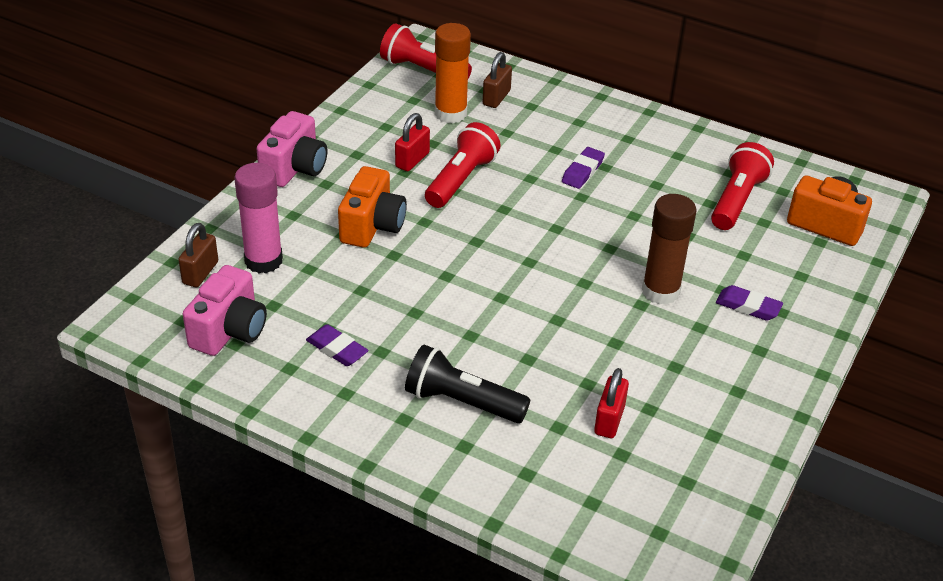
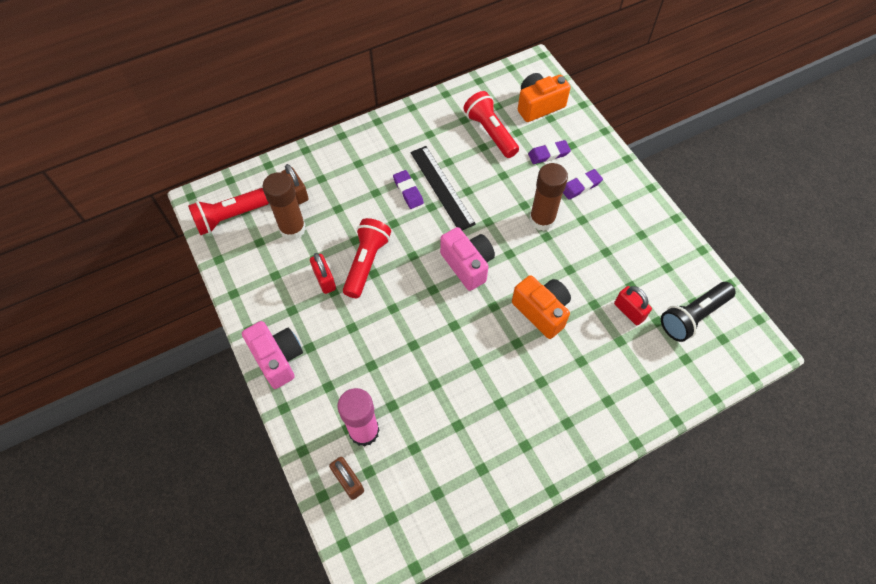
camera: 55 degrees left, 20 degrees up
(229, 331) = (422, 490): pink camera -> pink camera (467, 265)
(337, 349) = (482, 429): purple eraser -> purple eraser (548, 154)
(372, 226) = (376, 342): orange camera -> orange camera (541, 311)
(450, 113) = (292, 228): orange glue stick -> brown glue stick
(461, 180) = (366, 263): red flashlight -> red flashlight turned 45 degrees clockwise
(462, 402) = (571, 381): black flashlight -> black flashlight (693, 316)
(616, 194) = (442, 187): none -> black ruler

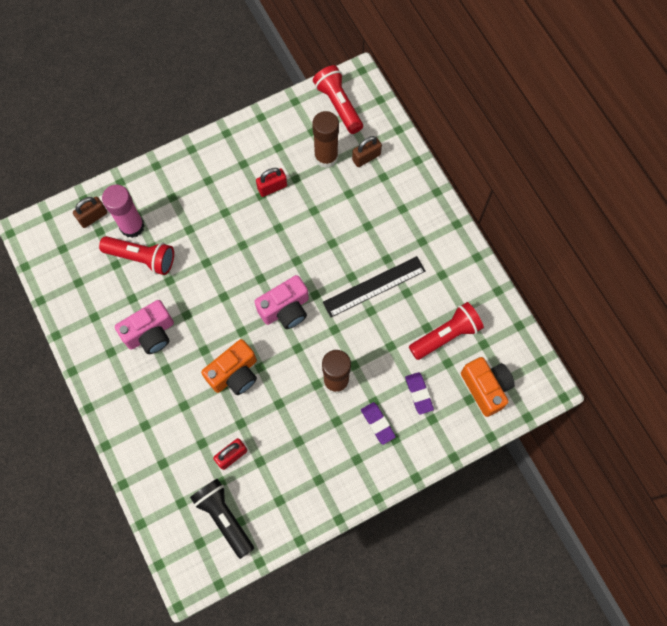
camera: 90 degrees right, 10 degrees up
(278, 358) = (198, 157): pink camera -> pink camera (150, 334)
(366, 263) = (289, 221): red flashlight -> red flashlight (142, 258)
(408, 191) = (369, 255): purple eraser -> none

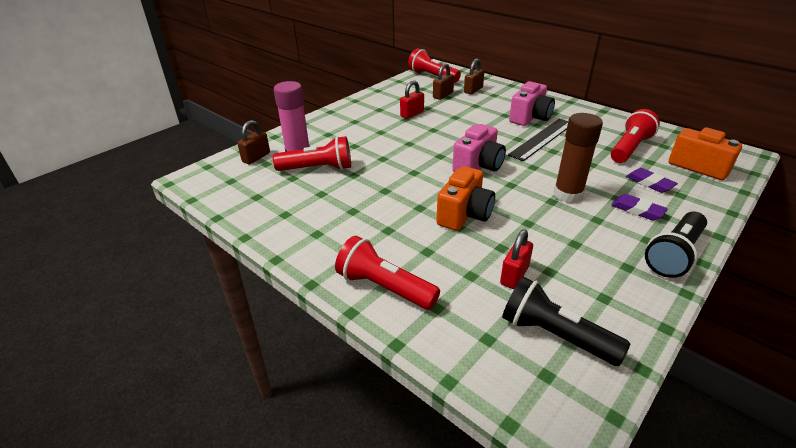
camera: 20 degrees left, 35 degrees down
(136, 431) = (384, 287): none -> red flashlight
(150, 334) = (355, 210): pink camera -> pink camera (530, 118)
(326, 157) = (443, 95): brown glue stick -> brown padlock
(362, 482) = (674, 255): none -> black flashlight

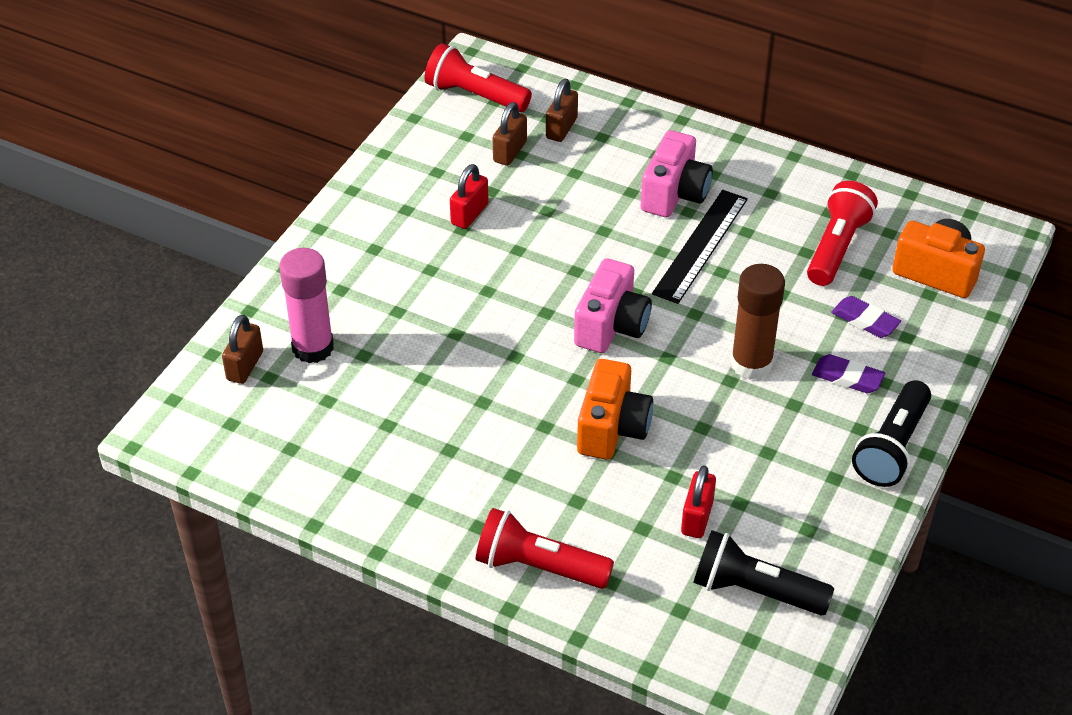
camera: 15 degrees left, 10 degrees up
(318, 169) = (360, 374): red flashlight -> none

